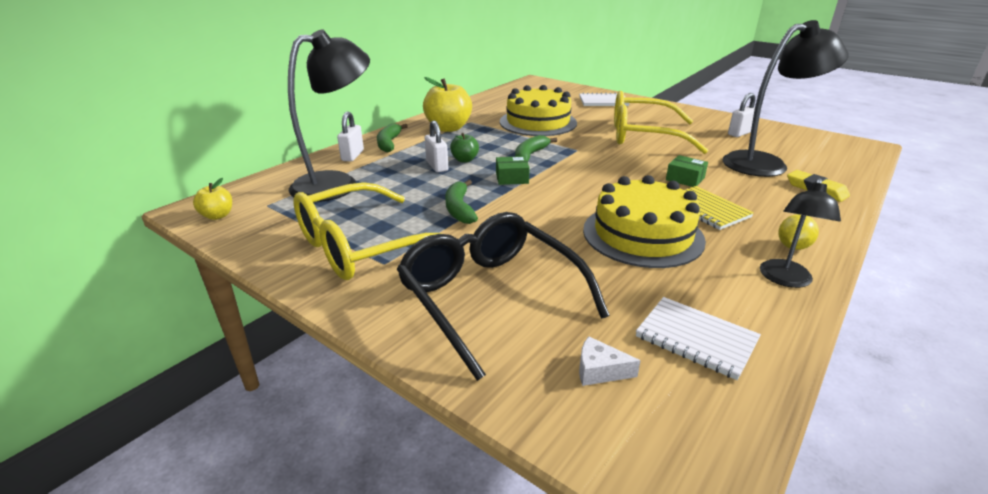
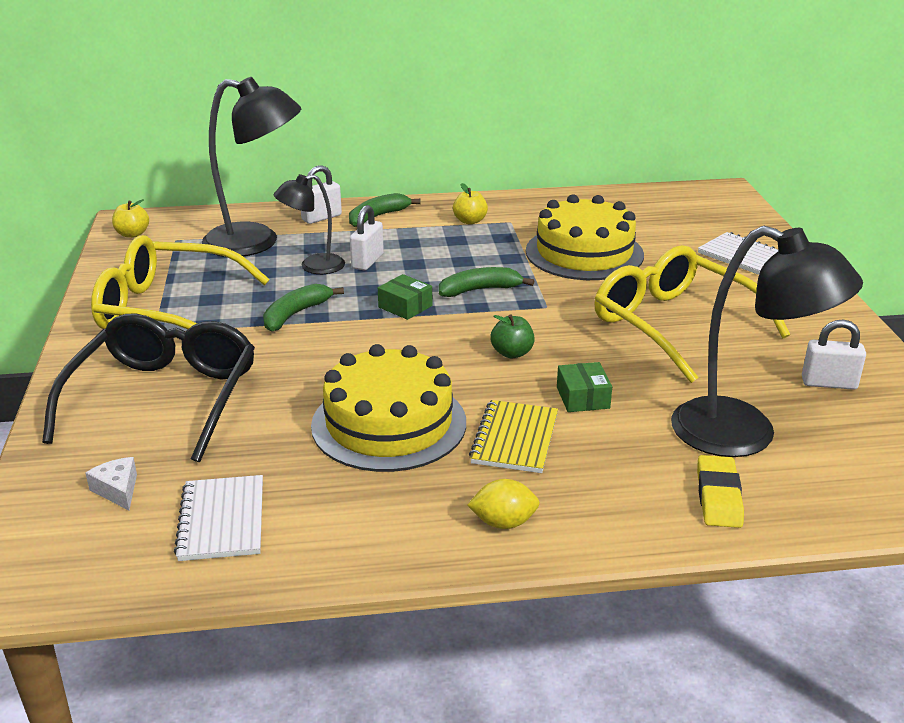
camera: 45 degrees right, 0 degrees up
(448, 128) = (470, 221): yellow apple -> yellow apple, size x0.51
(464, 160) = (406, 266): green apple -> green apple (512, 353)
(785, 280) = (410, 538): black lamp -> black lamp (313, 266)

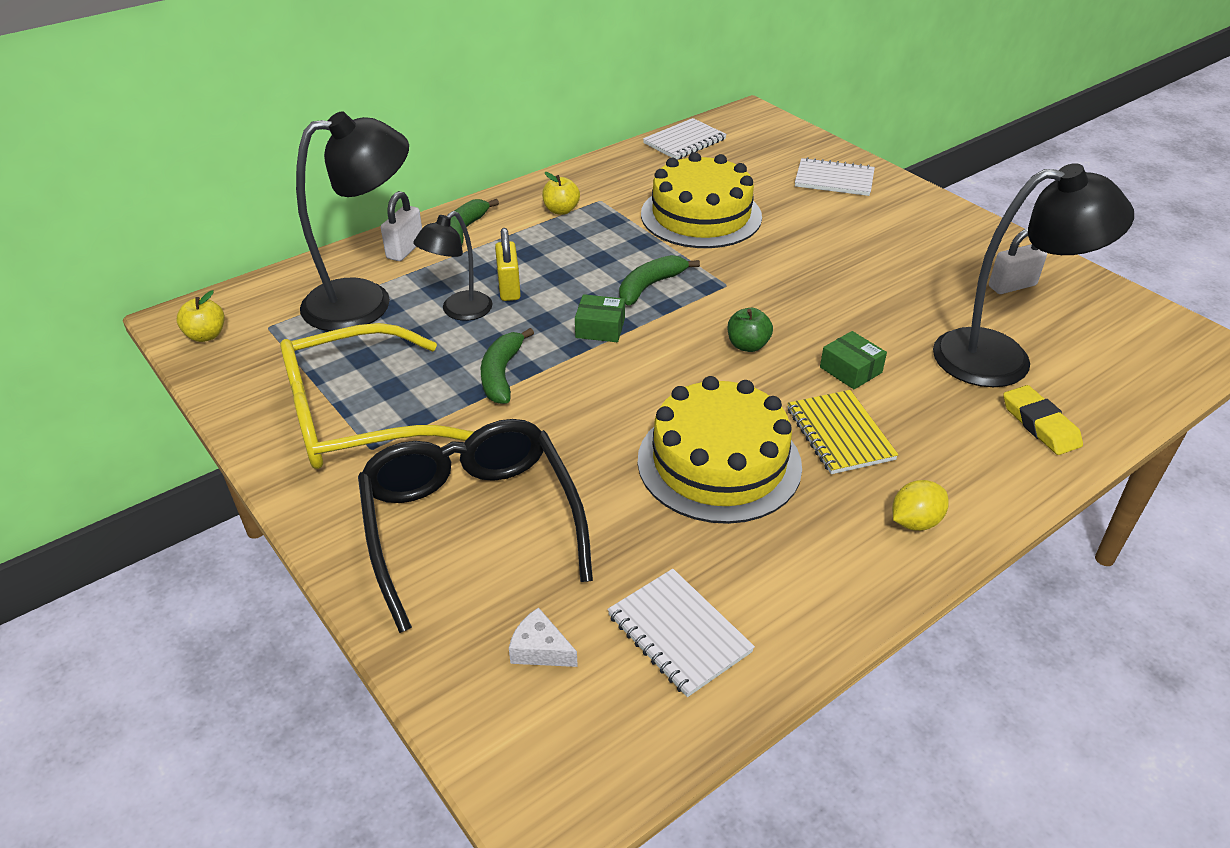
camera: 30 degrees left, 10 degrees up
(367, 261) = (509, 288): white padlock -> yellow padlock
(634, 198) = (684, 141): none -> white notebook
(674, 325) = (848, 268): yellow glasses -> none

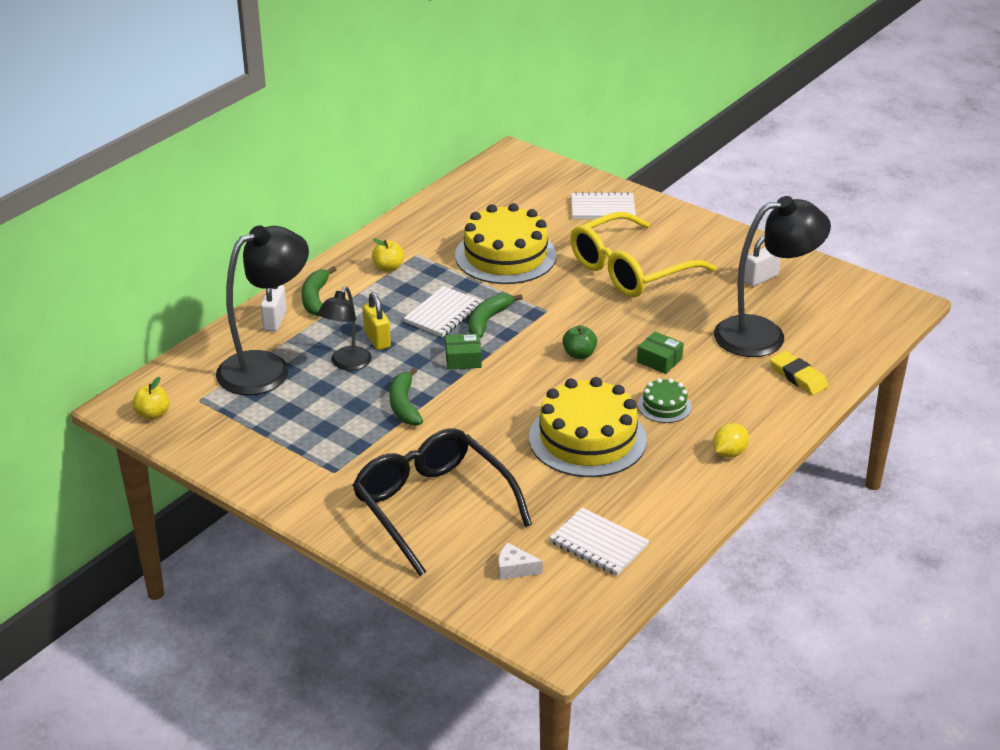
camera: 15 degrees left, 5 degrees down
(356, 417) = (310, 453): yellow glasses -> yellow glasses (630, 270)
(684, 141) = (466, 190): white notebook -> white notebook (443, 314)
(839, 434) = (664, 406): yellow notebook -> green cake

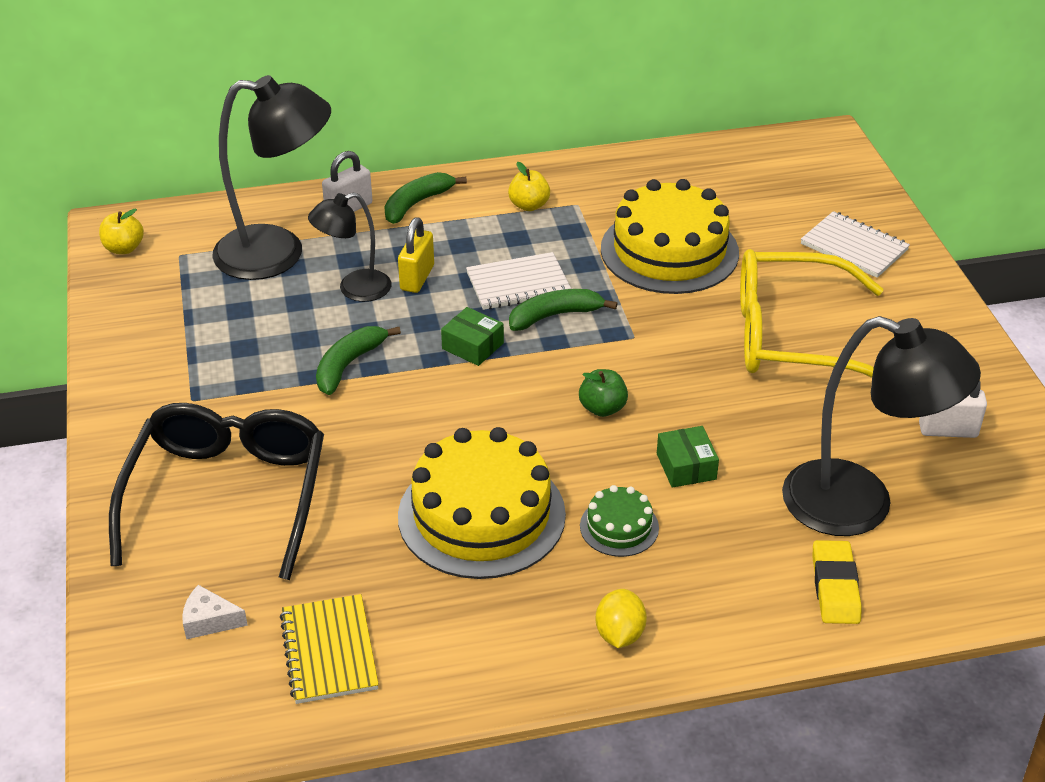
camera: 40 degrees right, 5 degrees up
(514, 569) = (209, 621): white cheese -> white cheese turned 45 degrees counterclockwise
(599, 544) = (329, 651): white notebook -> yellow notebook
(729, 453) = (619, 634): yellow lemon -> yellow lemon turned 75 degrees counterclockwise

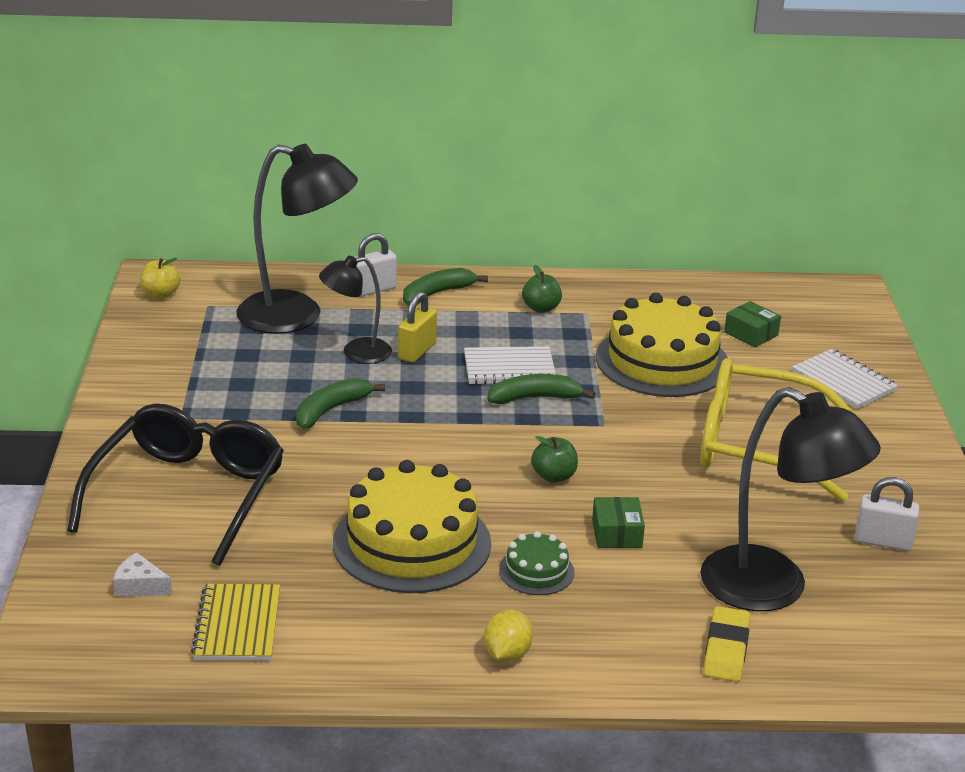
camera: 10 degrees right, 10 degrees down
(472, 346) = (450, 411): green box -> green box (751, 334)
(529, 205) = (541, 308): yellow apple -> green apple

